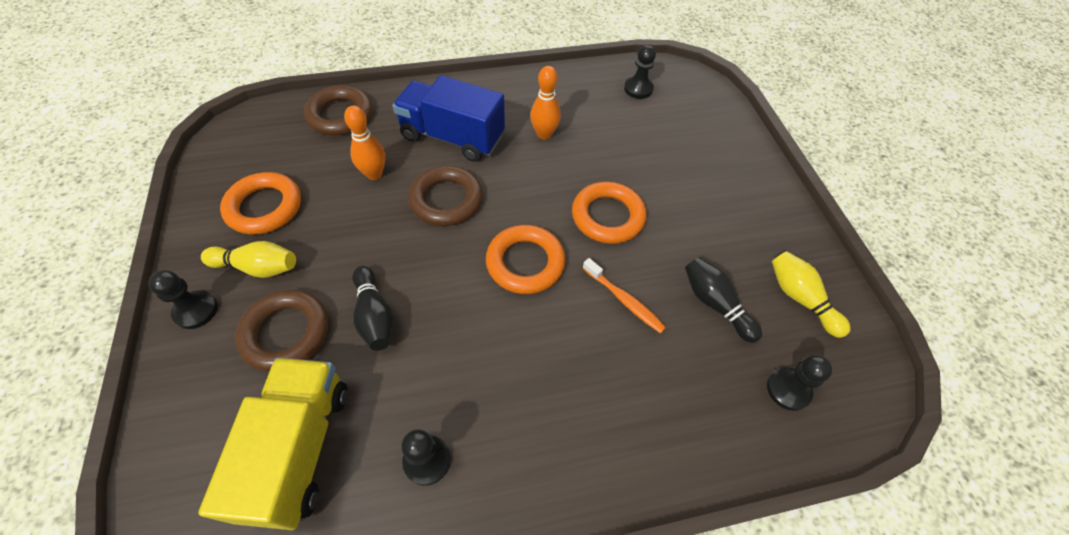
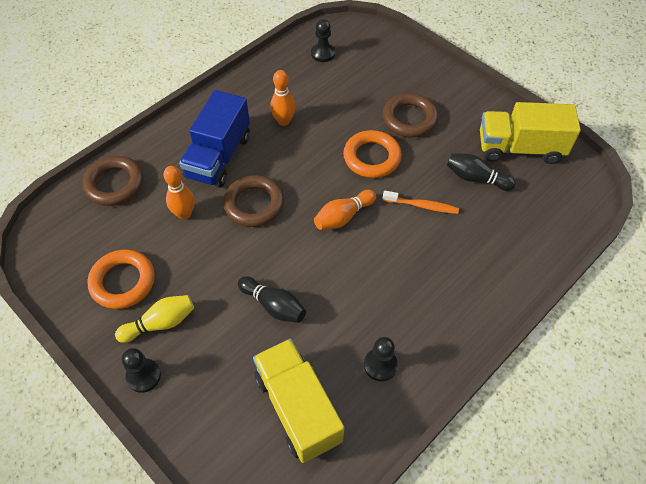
camera: 30 degrees left, 0 degrees up
(286, 333) = (223, 351): brown ring -> brown ring (409, 119)
(452, 137) = (218, 156): blue truck -> blue truck turned 60 degrees counterclockwise
(525, 263) = (343, 217): orange ring -> orange bowling pin
(788, 389) = (547, 205): black pawn -> none
(800, 298) = (520, 148): yellow bowling pin -> yellow truck

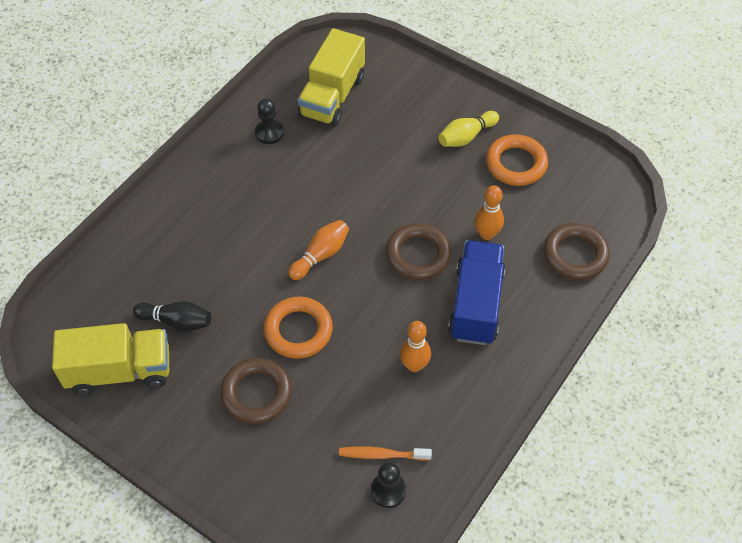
camera: 170 degrees right, 0 degrees up
(143, 376) = (463, 99): black pawn -> none
(274, 306) = (371, 164): black bowling pin -> none
(298, 408) = (332, 96): yellow truck -> yellow truck turned 60 degrees clockwise
(422, 206) = (237, 279): orange toothbrush -> orange toothbrush (382, 455)

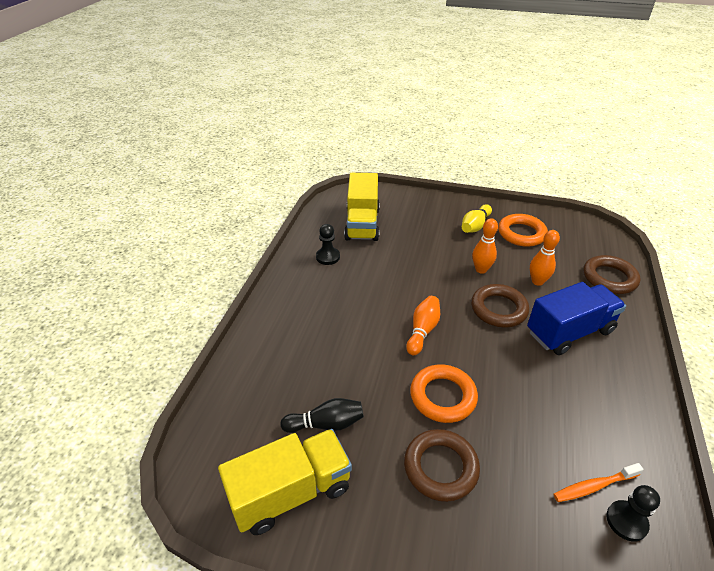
camera: 20 degrees left, 15 degrees down
(414, 365) = (559, 394): orange bowling pin -> orange bowling pin (481, 269)
(476, 304) = (569, 332): blue truck -> blue truck turned 75 degrees clockwise

